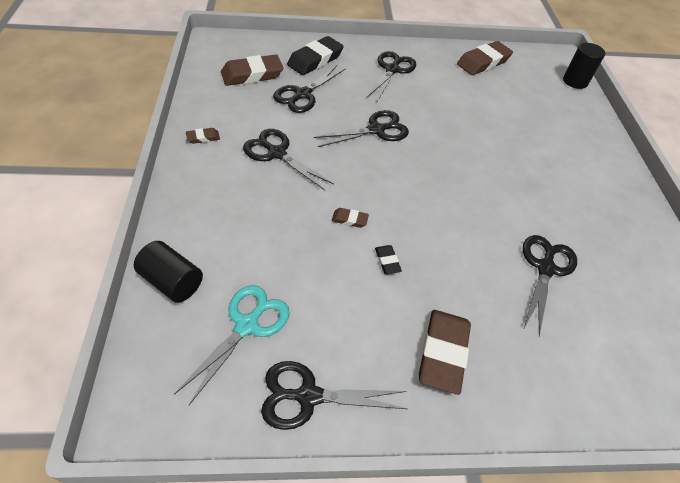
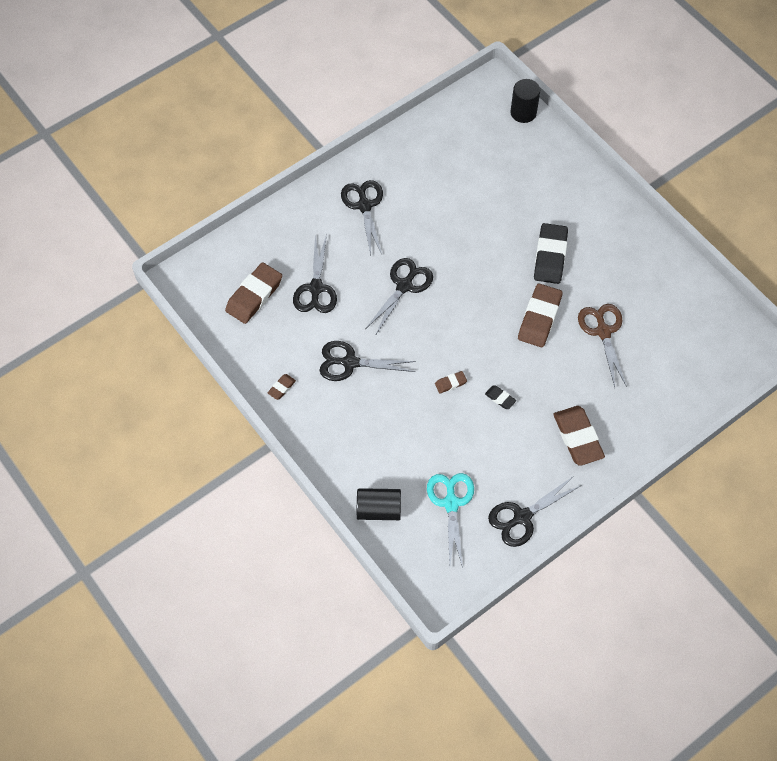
camera: 30 degrees left, 10 degrees up
(315, 60) = (290, 240): black eraser -> black eraser (550, 256)
(483, 62) = (433, 141): brown eraser -> brown eraser (539, 318)
(545, 268) = (603, 331): black scissors -> brown scissors

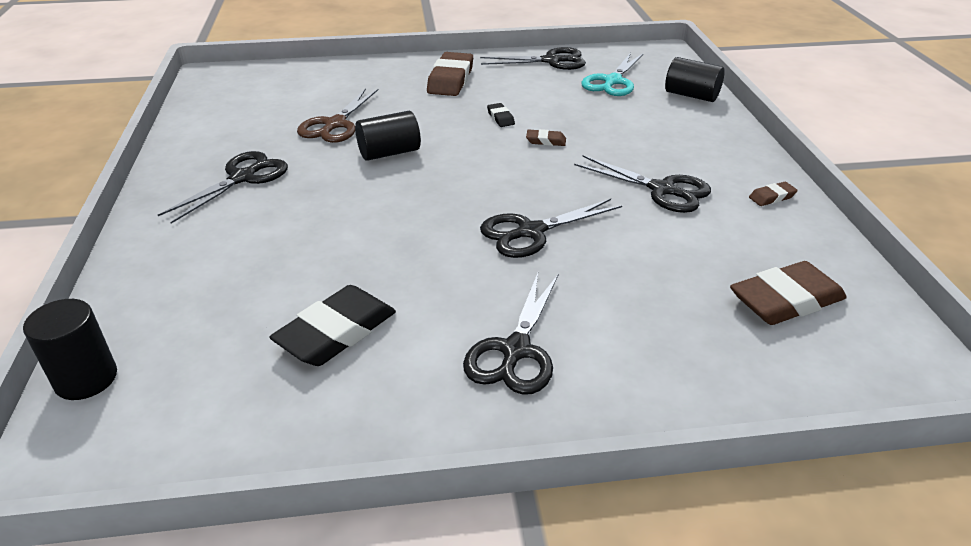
camera: 150 degrees left, 25 degrees down
(316, 288) = (672, 274): black scissors -> black scissors (242, 178)
(539, 318) = (389, 153): brown eraser -> black cylinder
(550, 256) = (307, 193): black eraser -> black eraser (336, 332)

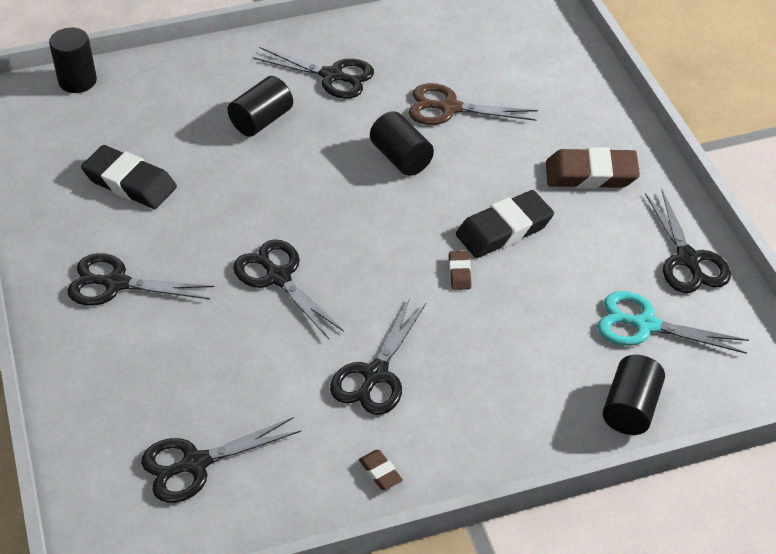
camera: 80 degrees right, 10 degrees up
(283, 226) = (261, 120): none -> black cylinder
(500, 118) = (504, 230): black eraser -> black eraser, size x2.15
(785, 300) = (195, 464): brown eraser -> black scissors

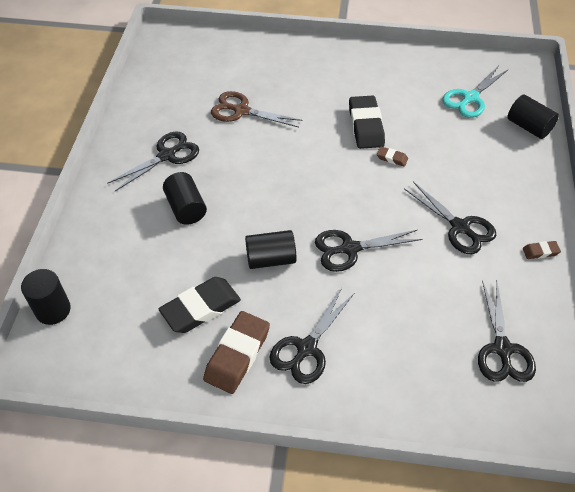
camera: 65 degrees left, 5 degrees up
(401, 158) = (273, 149): black cylinder -> black cylinder (271, 259)
(449, 108) = (241, 111): brown scissors -> brown scissors turned 75 degrees clockwise
(591, 174) = (341, 74): brown eraser -> brown eraser (237, 355)
(688, 259) = (429, 64): black scissors -> none

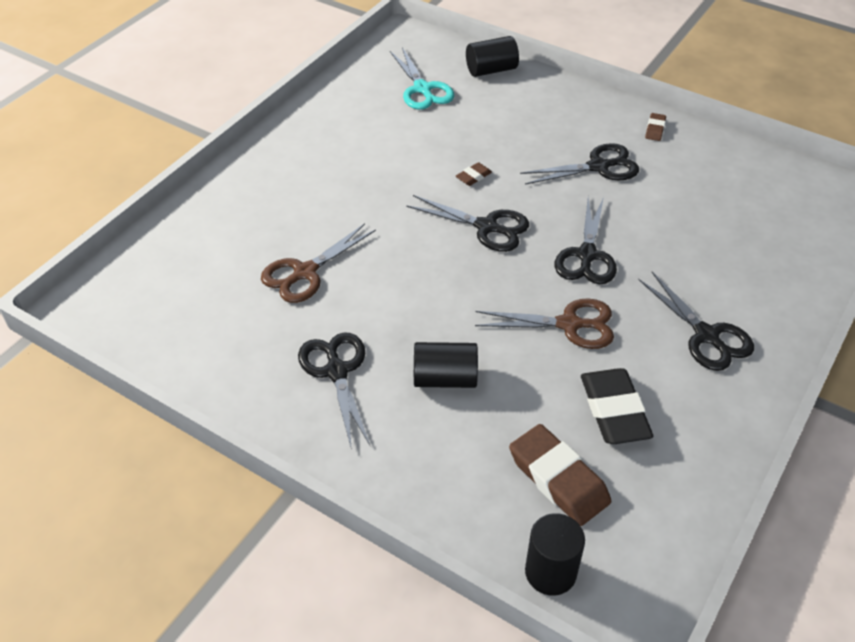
camera: 65 degrees left, 5 degrees down
(237, 355) = (694, 397): brown eraser -> brown eraser (558, 479)
(271, 259) = (569, 324): black cylinder -> brown scissors
(366, 126) = (410, 177): black eraser -> none
(502, 349) = (757, 198): black scissors -> black scissors (486, 227)

